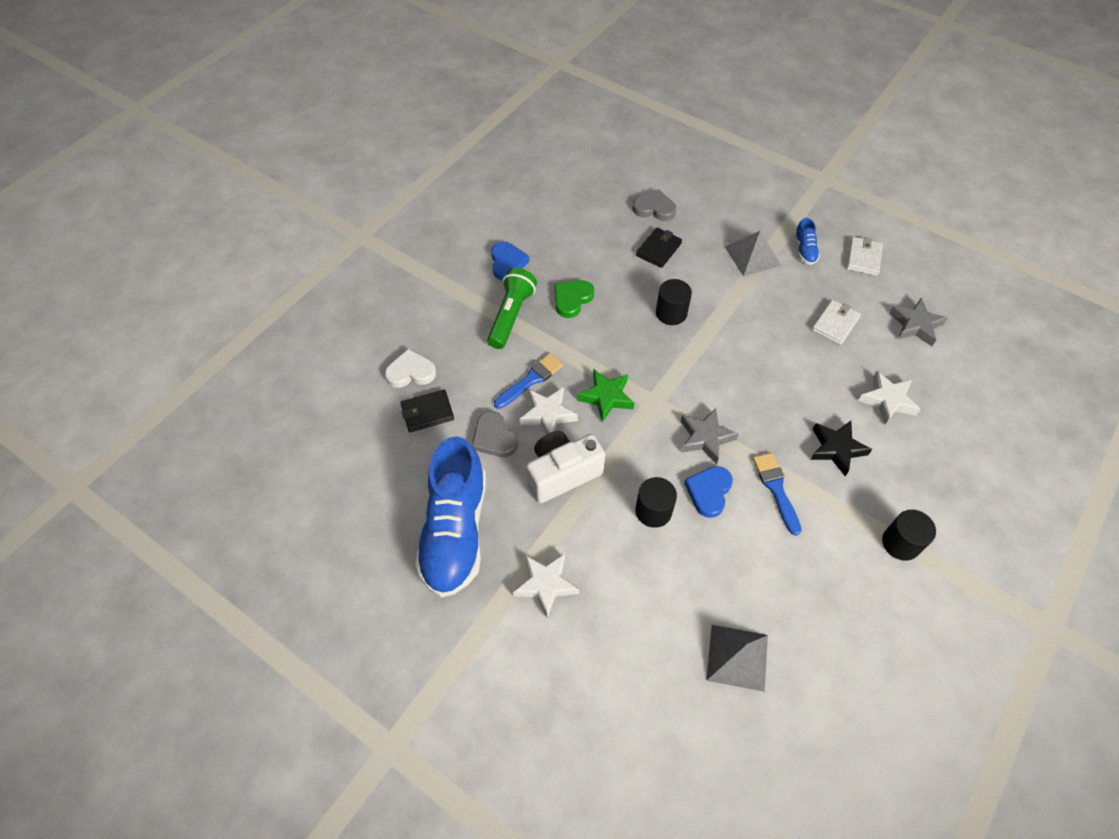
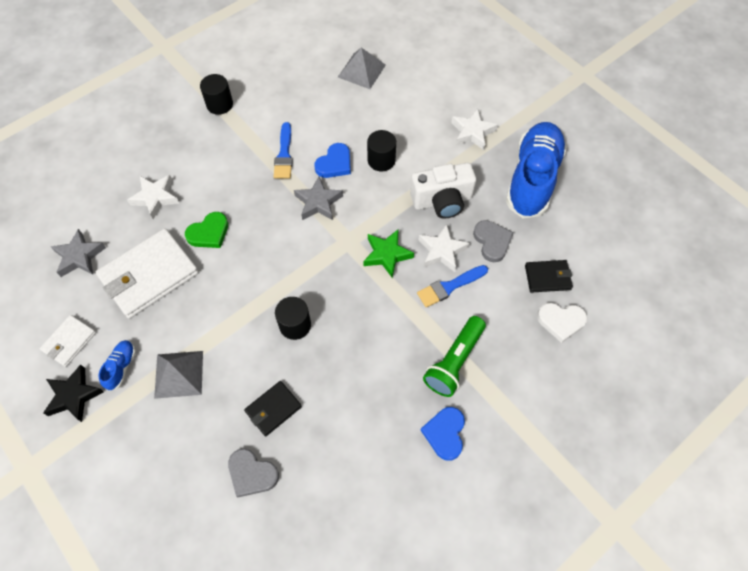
camera: 165 degrees left, 5 degrees up
(572, 299) = (387, 366): green heart -> green heart (209, 233)
(835, 324) = (149, 275): white wallet -> white wallet, size x1.94
(836, 449) = (222, 171): black star -> black star (74, 396)

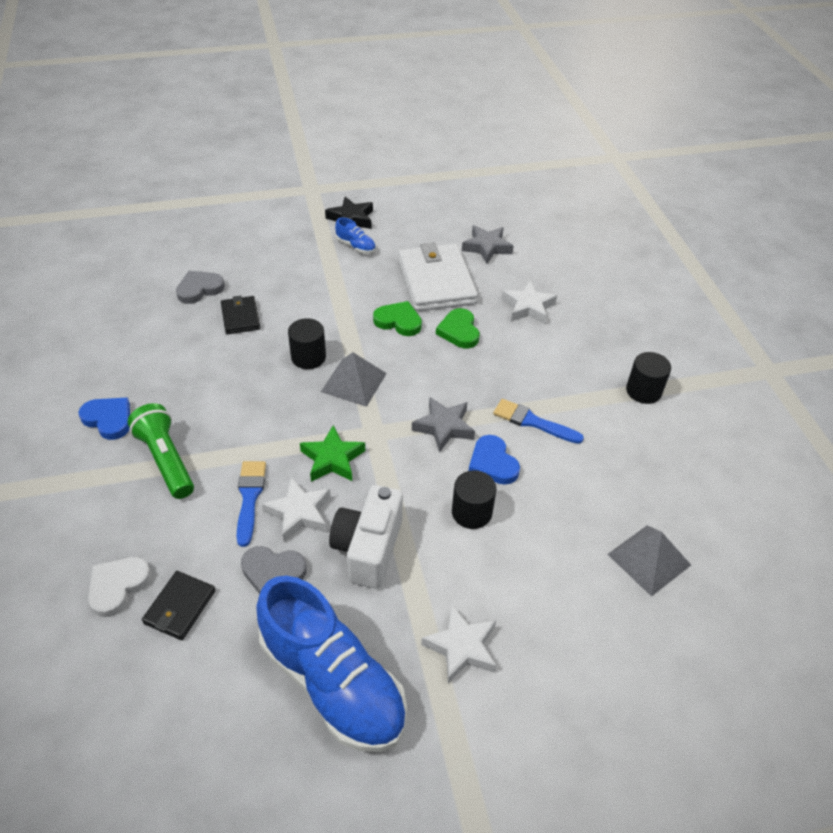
camera: 115 degrees right, 15 degrees down
(69, 342) = (402, 226): white wallet -> none
(179, 374) = (322, 274): grey pyramid -> grey pyramid (354, 382)
(217, 280) = (398, 321): none -> green heart

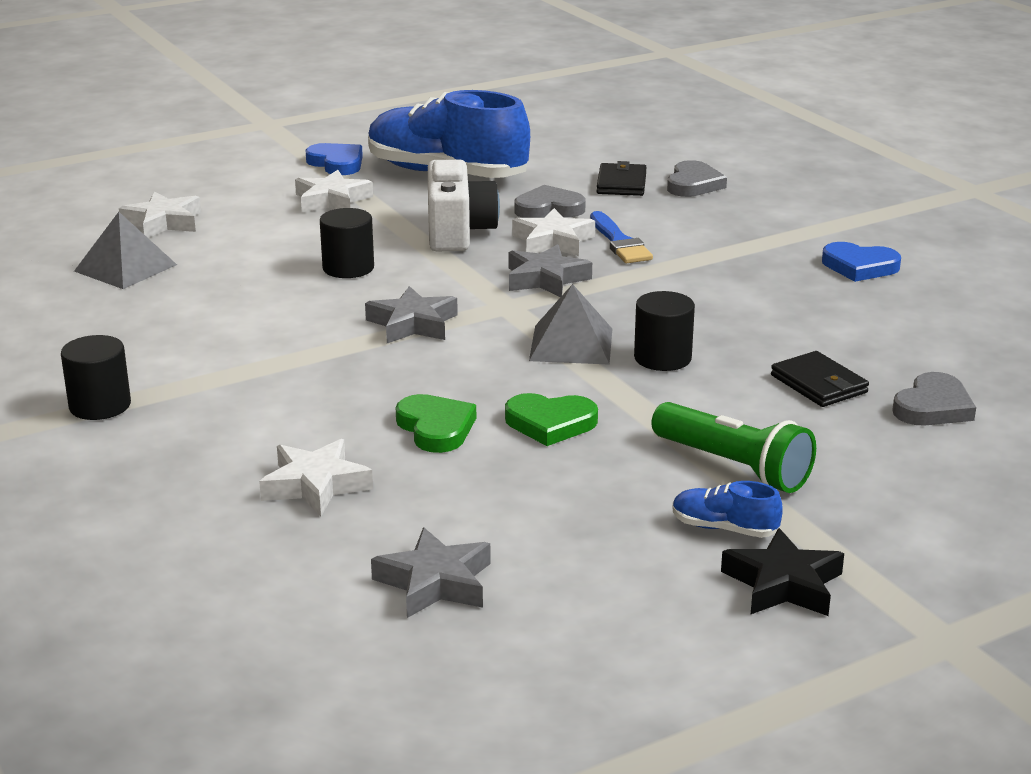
camera: 165 degrees right, 20 degrees down
(118, 586) = (693, 184): white heart -> grey heart
(166, 460) = (747, 251): green flashlight -> green flashlight (733, 467)
(332, 459) = (546, 279): green star -> grey star
(436, 281) = (516, 495): white wallet -> none
(492, 463) = (332, 305): blue heart -> blue heart (337, 163)
(532, 422) = (283, 347): blue brush -> none
(624, 641) = (163, 222): none -> white star

